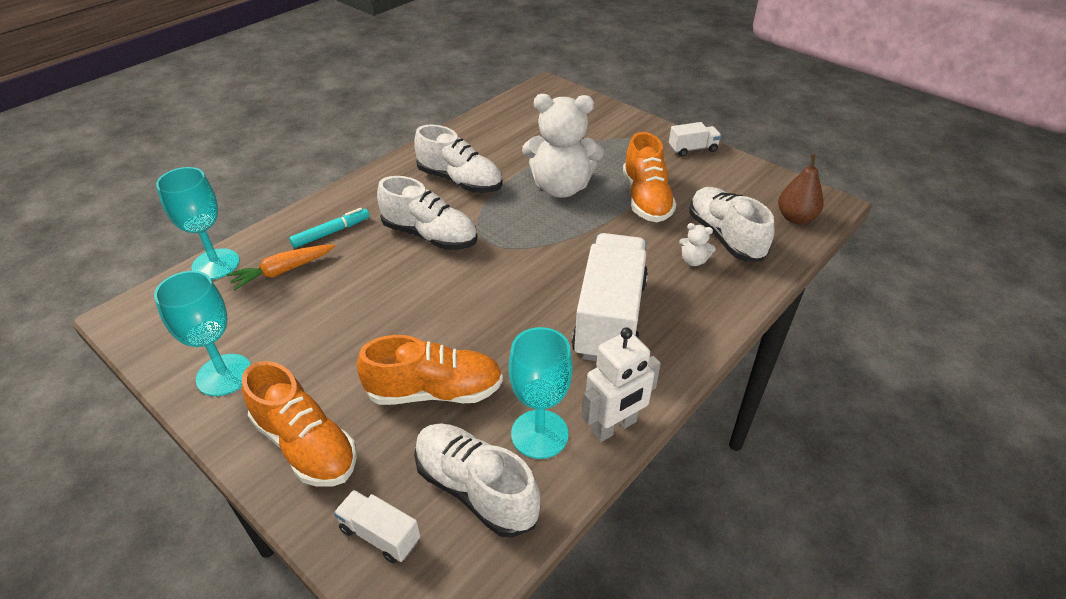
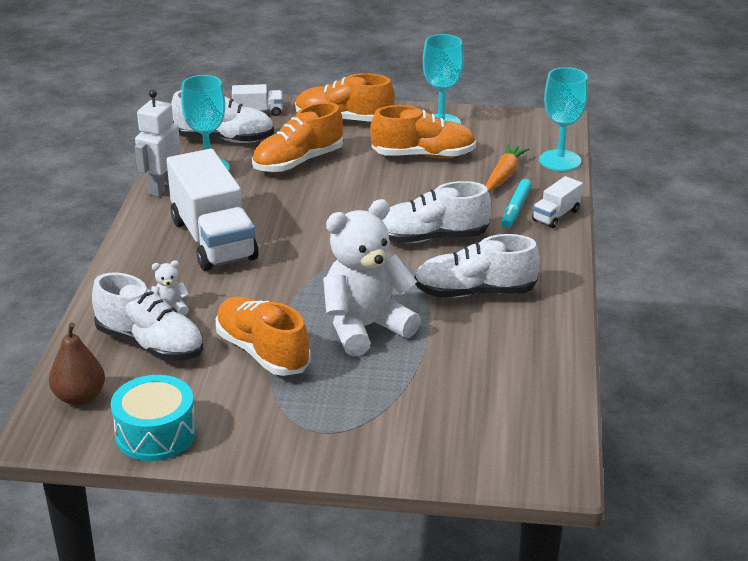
camera: 145 degrees right, 10 degrees down
(309, 333) = (423, 155): none -> orange shoe
(692, 149) = (255, 446): white truck -> white truck (556, 215)
(751, 176) = (156, 433): none -> turquoise drum

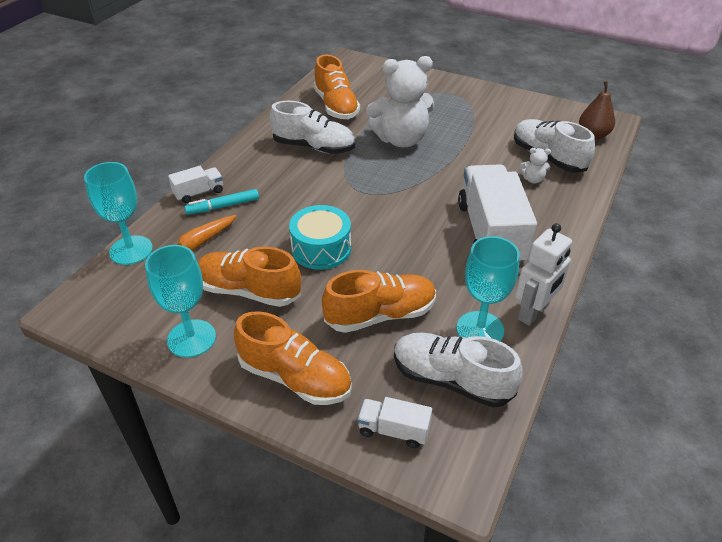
camera: 160 degrees left, 10 degrees up
(156, 433) = (545, 109): turquoise drum -> turquoise drum (321, 248)
(262, 352) = (473, 138): orange shoe -> orange shoe (336, 106)
(431, 238) = (311, 195): white shoe -> none
(516, 209) = (223, 206): turquoise marker -> turquoise marker turned 150 degrees counterclockwise

